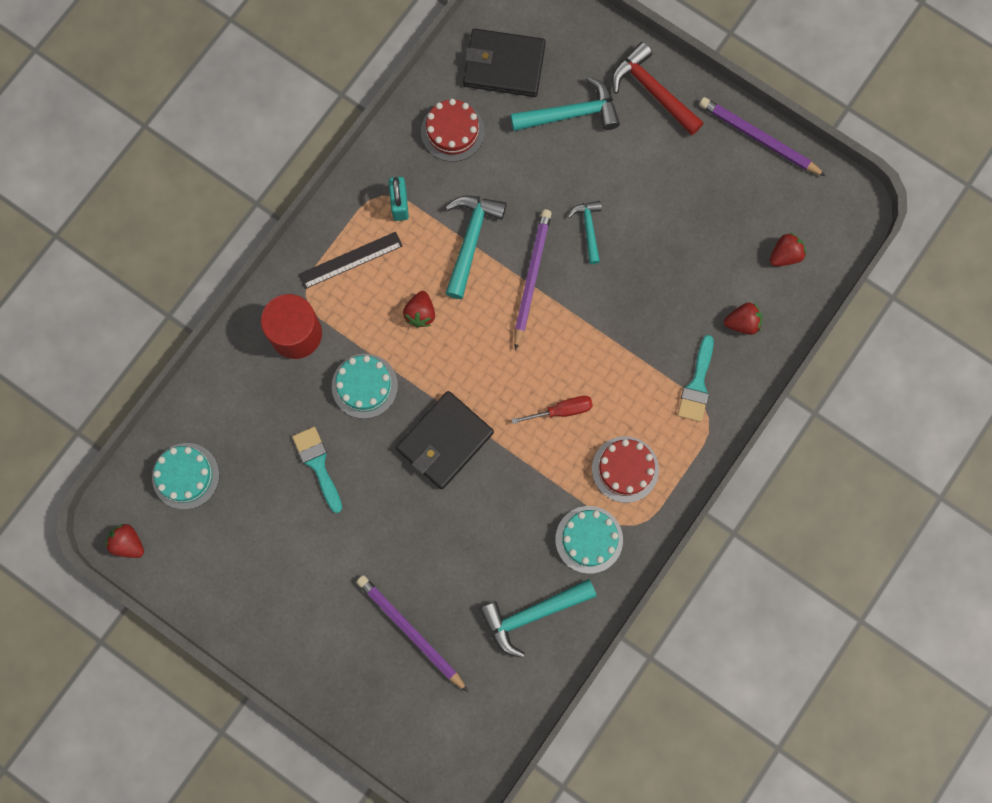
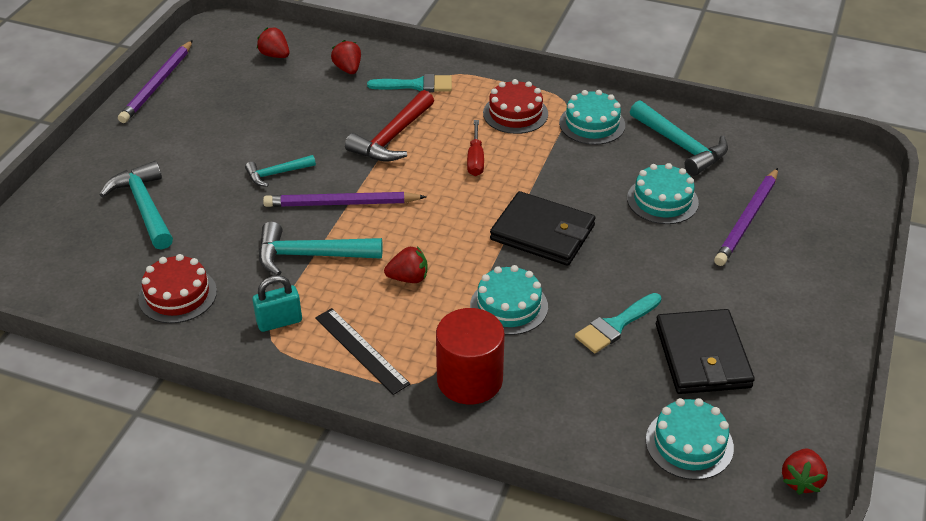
camera: 105 degrees left, 35 degrees down
(458, 564) = (662, 200): none -> turquoise cake
(504, 65) = (87, 268): black wallet -> black wallet (702, 356)
(562, 410) = (475, 160): red screwdriver -> red screwdriver turned 150 degrees counterclockwise
(652, 91) = (112, 155): red hammer -> red hammer (392, 137)

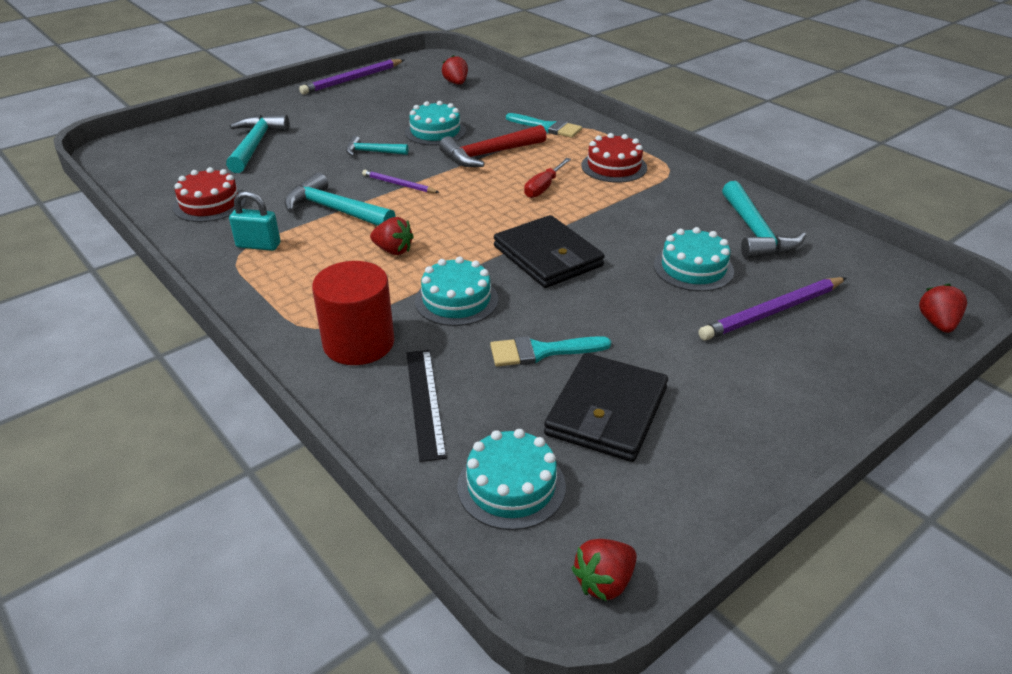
camera: 30 degrees right, 5 degrees down
(342, 203) = (399, 184): purple pencil -> purple pencil, size x0.58
(348, 69) = (503, 104): red strawberry -> red strawberry (937, 323)
(361, 350) = (296, 287): black ruler -> black ruler (425, 402)
(592, 124) = (679, 192): turquoise cake -> turquoise cake (435, 132)

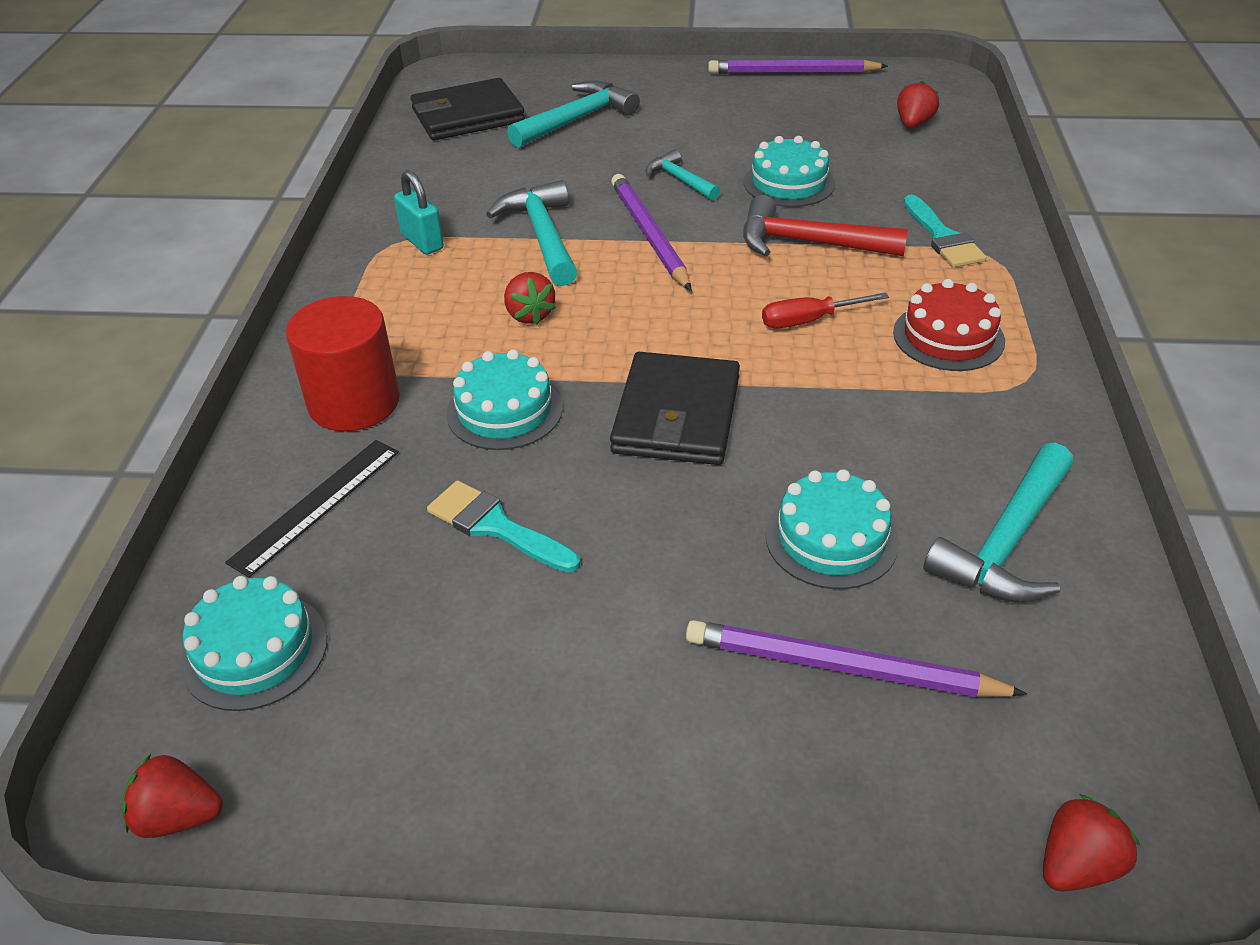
camera: 45 degrees right, 5 degrees up
(209, 204) = (446, 172): red cake -> none
(399, 184) = (650, 235): purple pencil -> purple pencil, size x1.71
(606, 411) = (453, 643): black wallet -> black wallet (467, 116)

